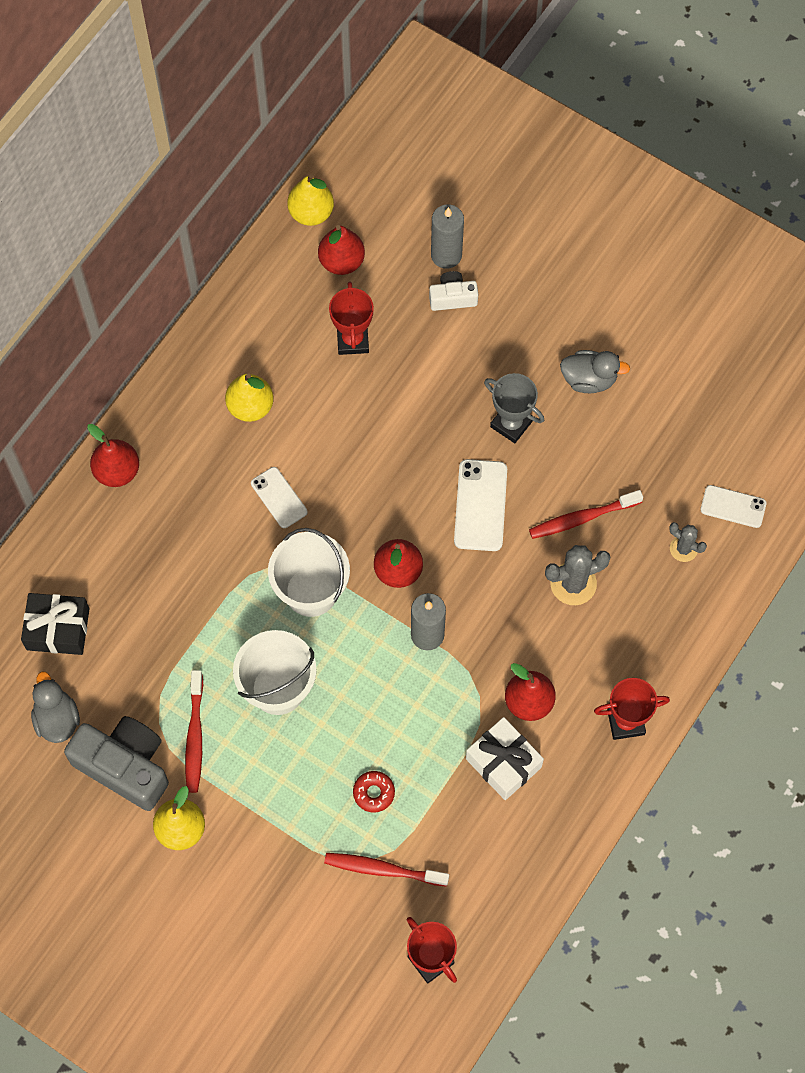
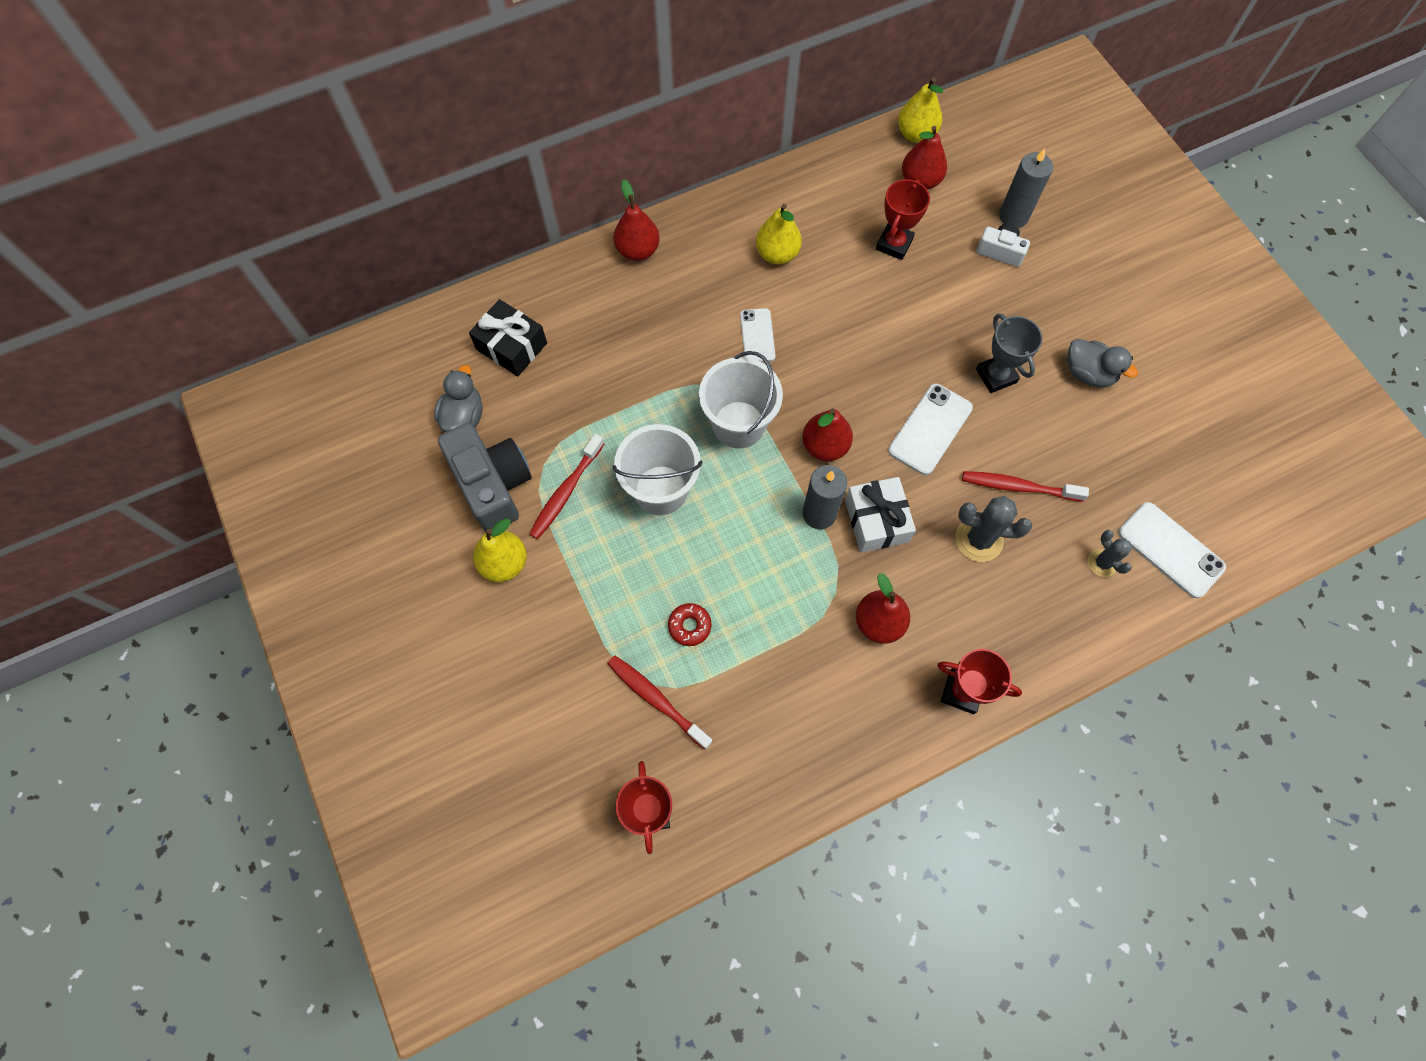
camera: 30 degrees right, 0 degrees up
(503, 763) = (824, 665): white gift -> white gift (876, 521)
(733, 506) = (1170, 550): white phone -> white phone, size x1.53

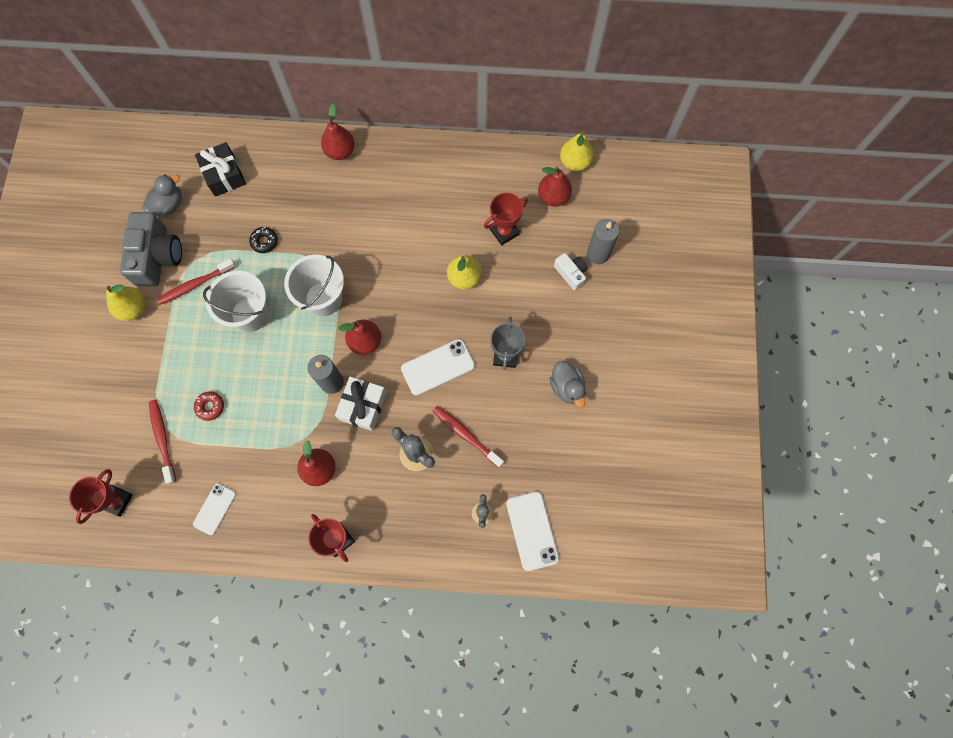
camera: 30 degrees right, 5 degrees up
(618, 397) = (264, 241): none -> black donut
(757, 336) = (374, 247): white phone -> white phone (214, 509)
(777, 254) = (424, 199): yellow pear -> yellow pear (464, 278)

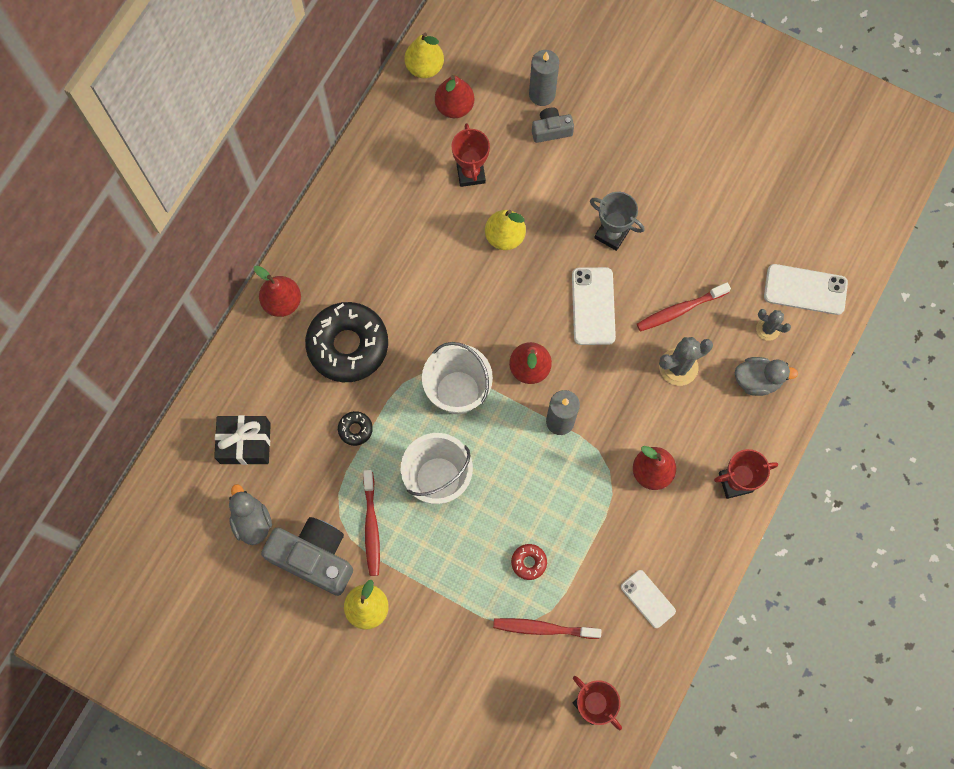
camera: 65 degrees left, 0 degrees up
(326, 208) = (348, 345): none -> black donut
(363, 406) = (602, 400): white gift -> none
(566, 387) = (673, 191): grey duck -> grey duck (757, 380)
(571, 273) = (551, 130): white camera -> grey camera

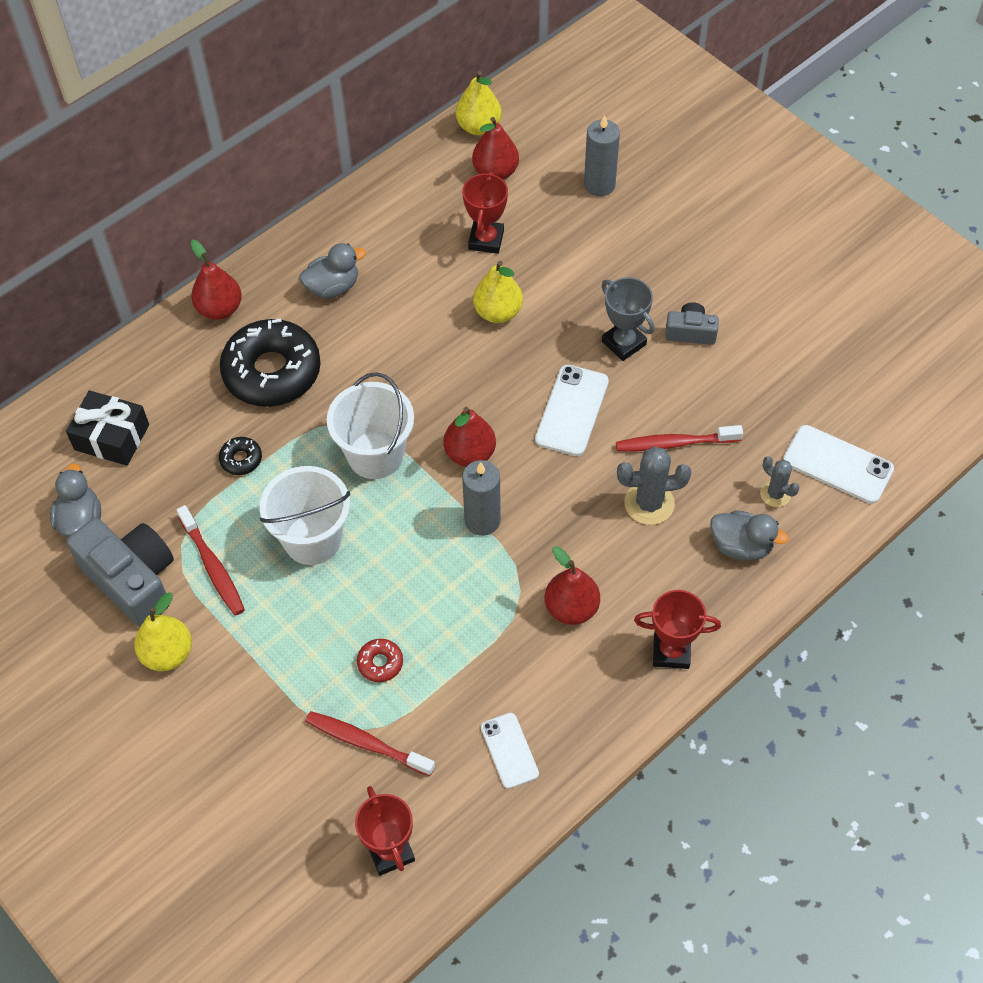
camera: 20 degrees right, 15 degrees down
(365, 254) = (333, 287): none -> grey duck
(371, 526) = (212, 566): red toothbrush -> red toothbrush turned 45 degrees counterclockwise
(551, 130) = (595, 221): grey camera -> grey camera (690, 332)

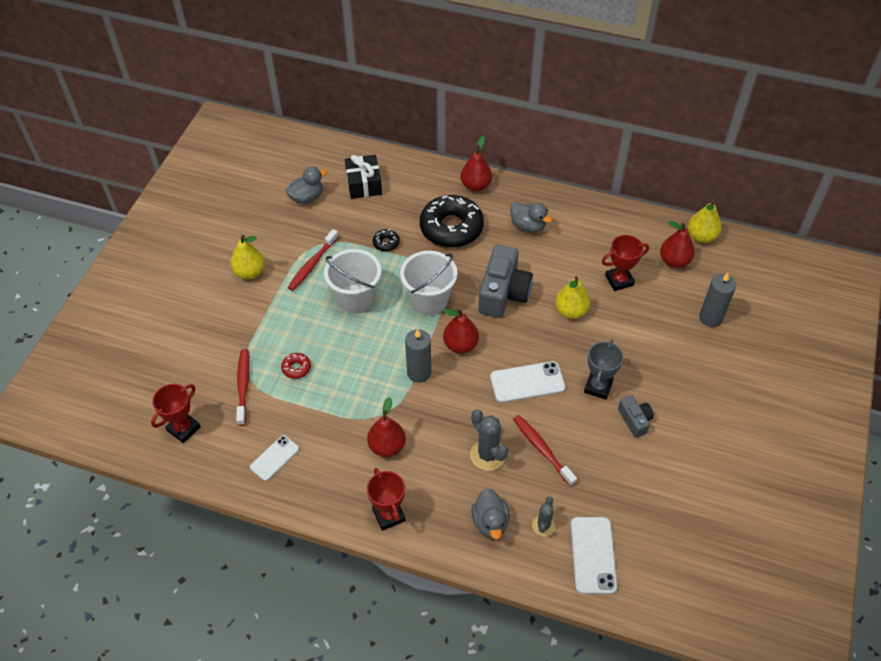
camera: 60 degrees right, 5 degrees down
(132, 579) = (284, 235): grey camera -> grey camera (503, 293)

